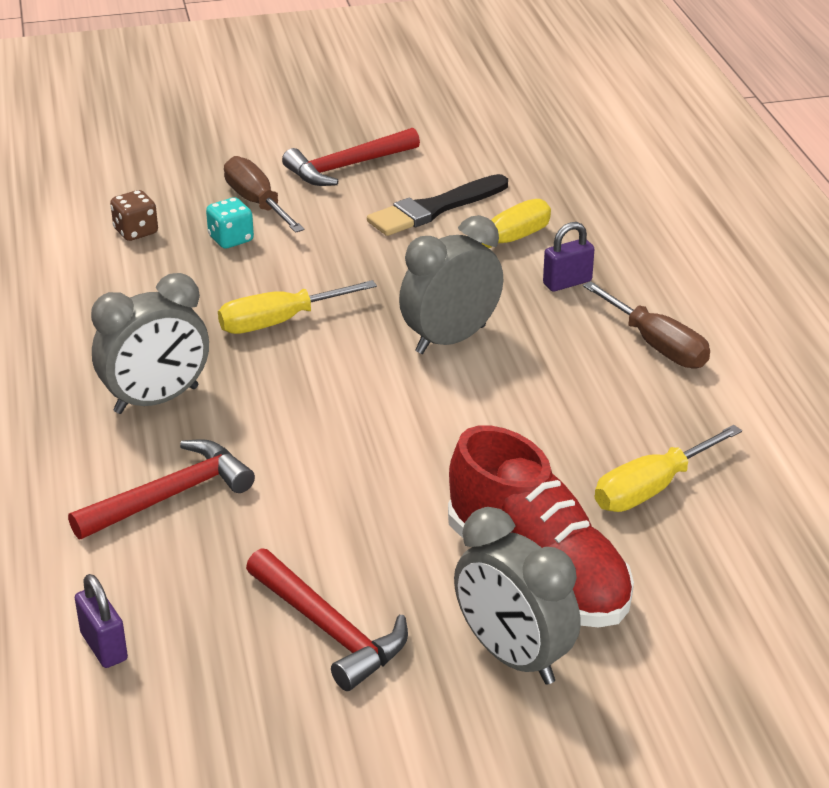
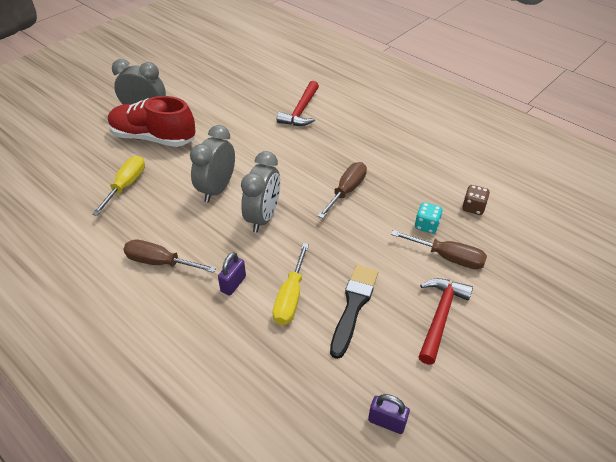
camera: 145 degrees right, 10 degrees up
(104, 647) = (269, 71): purple padlock -> purple padlock (386, 422)
(156, 400) = (349, 137): grey clock -> grey clock (217, 189)
(279, 322) = (347, 191): yellow screwdriver -> brown screwdriver
(329, 630) = (209, 98): red hammer -> none

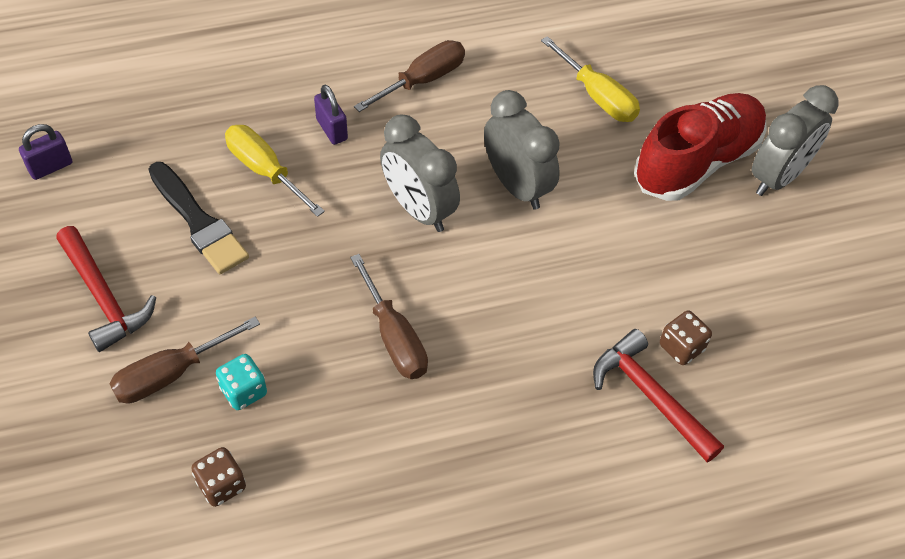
camera: 120 degrees right, 10 degrees up
(269, 111) = (681, 347): none -> brown dice

